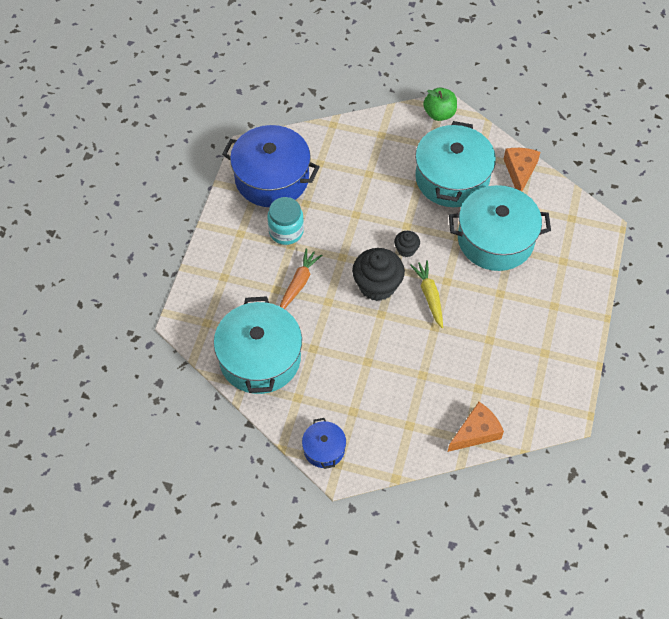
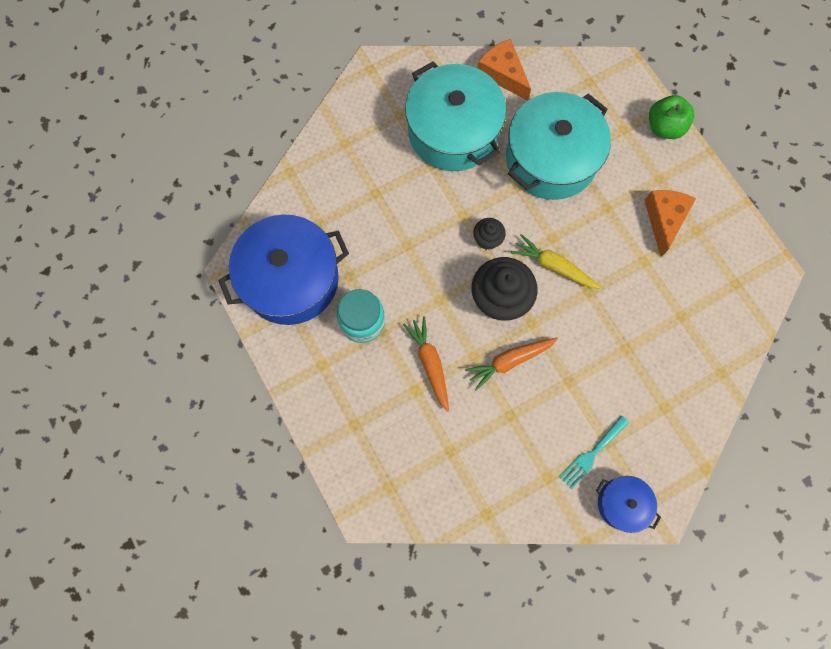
camera: 45 degrees left, 15 degrees up
(260, 358) = (475, 473): turquoise pot -> none
(336, 409) = (592, 454): none -> turquoise fork
(345, 321) = (509, 361): none -> orange carrot
(439, 114) = (375, 76): green apple -> green apple (664, 127)
(476, 432) = (722, 358): orange cheese -> orange cheese (664, 220)

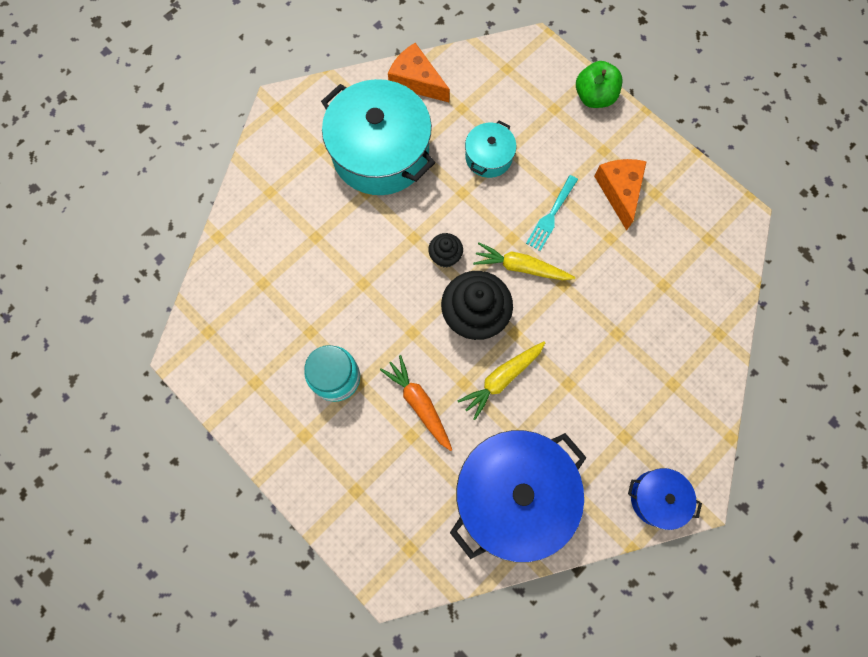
camera: 15 degrees left, 0 degrees up
(291, 279) = (247, 352): blue pot -> blue pot (513, 494)
(509, 361) = (501, 379): orange carrot -> yellow carrot
(551, 159) = (488, 157): turquoise pot -> turquoise pot, size x0.49
(592, 454) = (612, 454): turquoise fork -> turquoise fork (551, 216)

